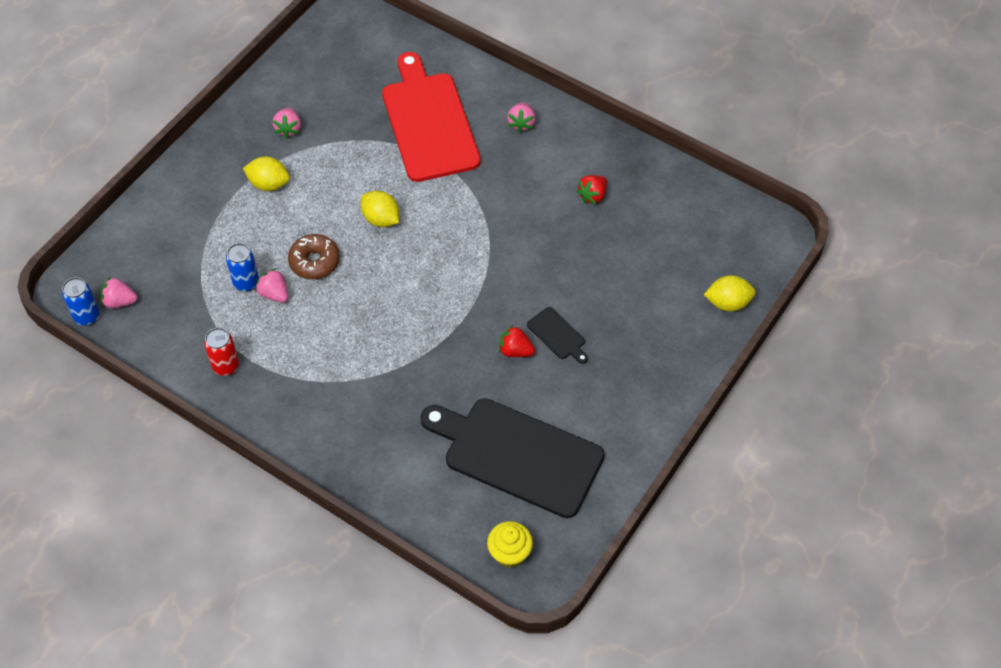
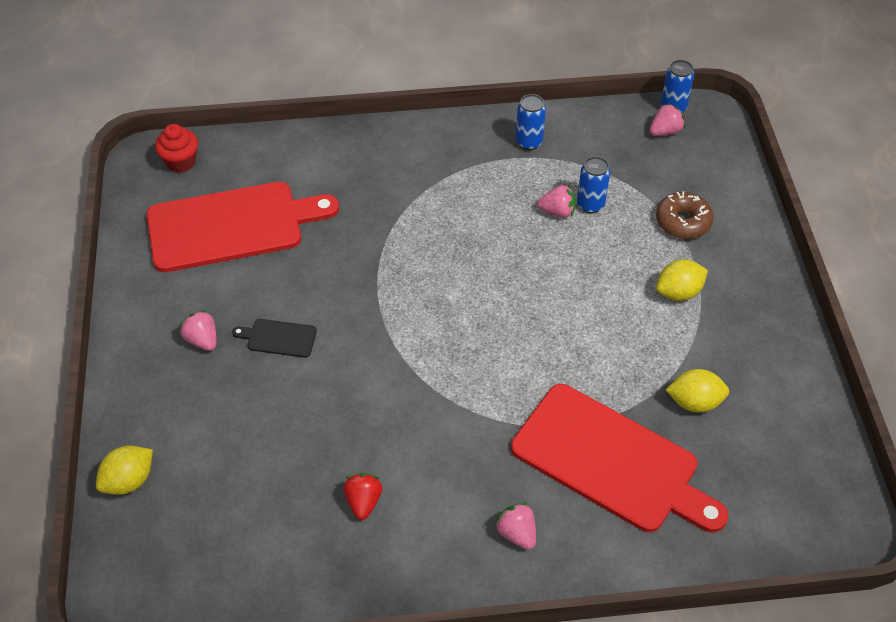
camera: 140 degrees right, 5 degrees down
(226, 366) = (529, 142): red can -> blue can
(288, 129) = (730, 354): pink strawberry -> pink strawberry (202, 340)
(314, 262) = (556, 257): brown donut -> brown donut (683, 222)
(381, 219) = (544, 331): yellow lemon -> yellow lemon (694, 402)
(509, 553) = (181, 162): yellow cupcake -> red cupcake
(515, 351) = (305, 300): red strawberry -> none
(517, 455) = (232, 226): black cutting board -> red cutting board

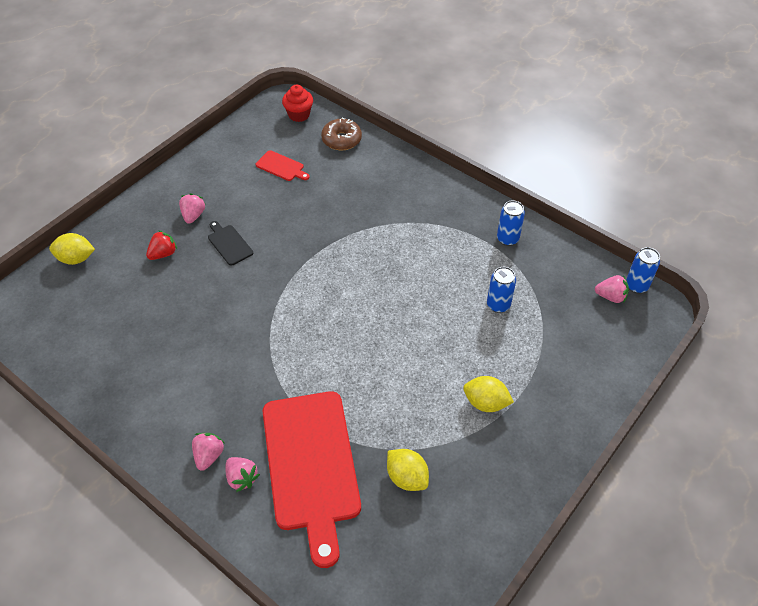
camera: 45 degrees right, 0 degrees up
(232, 226) = (281, 167): red cutting board -> red cutting board, size x0.41
(363, 502) = (159, 365): red strawberry -> red strawberry (163, 254)
(557, 212) = (471, 293): pink strawberry -> pink strawberry (241, 478)
(683, 222) = (547, 362): brown donut -> brown donut (341, 140)

